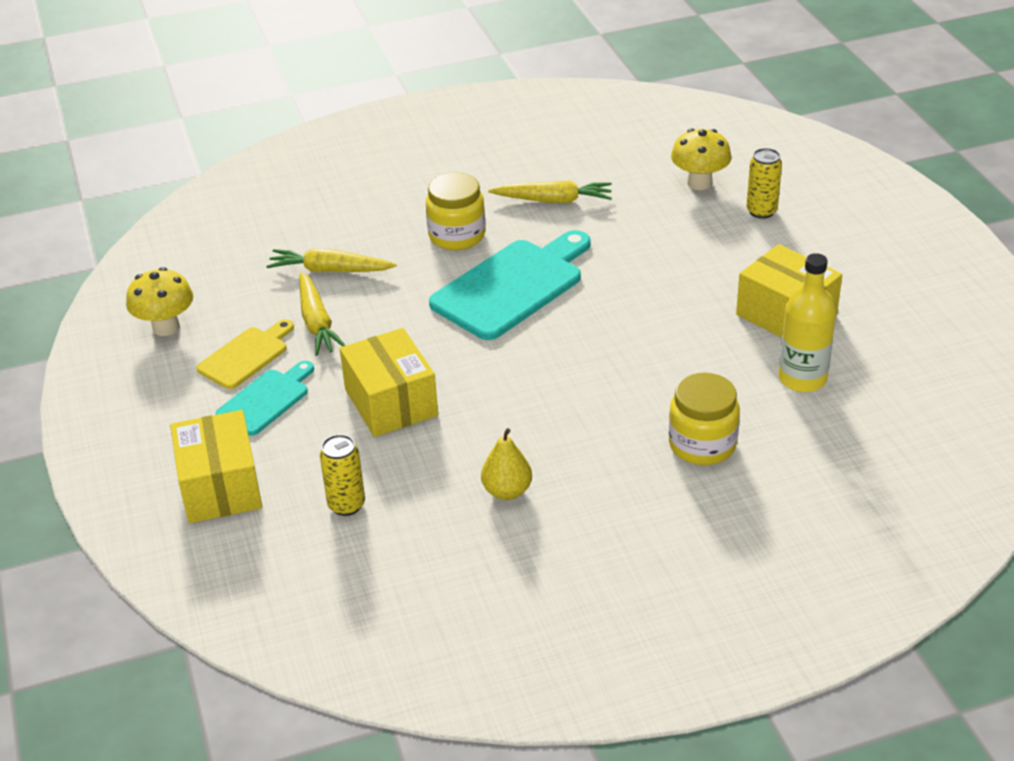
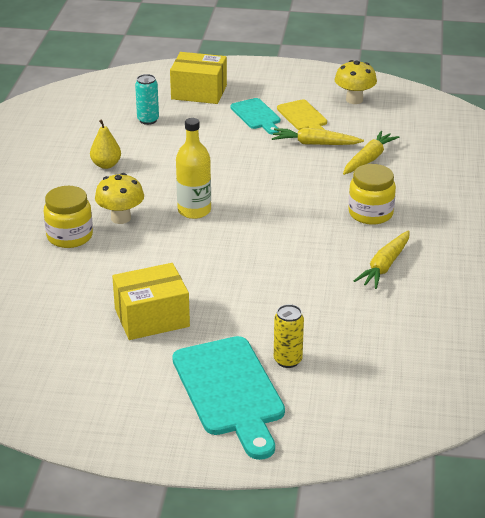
camera: 115 degrees right, 5 degrees down
(346, 505) = (148, 120): yellow can -> turquoise can
(391, 402) = (216, 150): yellow box -> none
(512, 286) = (290, 218): turquoise cutting board -> turquoise cutting board (229, 391)
(699, 183) = (354, 344): yellow mushroom -> yellow mushroom (121, 218)
(802, 378) = (83, 297): yellow bottle -> yellow bottle (194, 210)

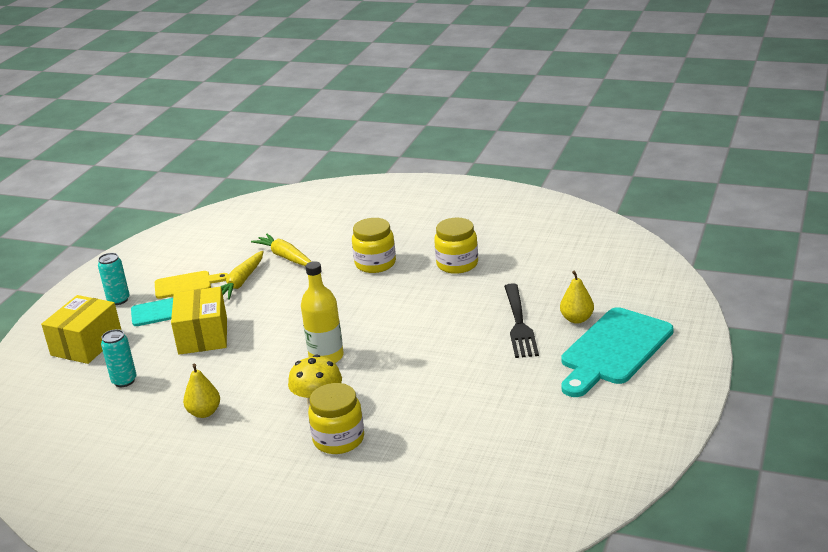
camera: 75 degrees left, 5 degrees down
(152, 317) = (499, 388): yellow box -> yellow box (203, 336)
(229, 391) = (614, 350): turquoise cutting board -> turquoise cutting board turned 135 degrees clockwise
(270, 91) = (118, 300): none -> turquoise can
(271, 320) = (519, 323): none -> black fork
(287, 360) = (577, 319): yellow can -> yellow pear
(354, 100) = (172, 255): yellow mushroom -> none
(384, 266) = (457, 264): yellow carrot -> yellow jar

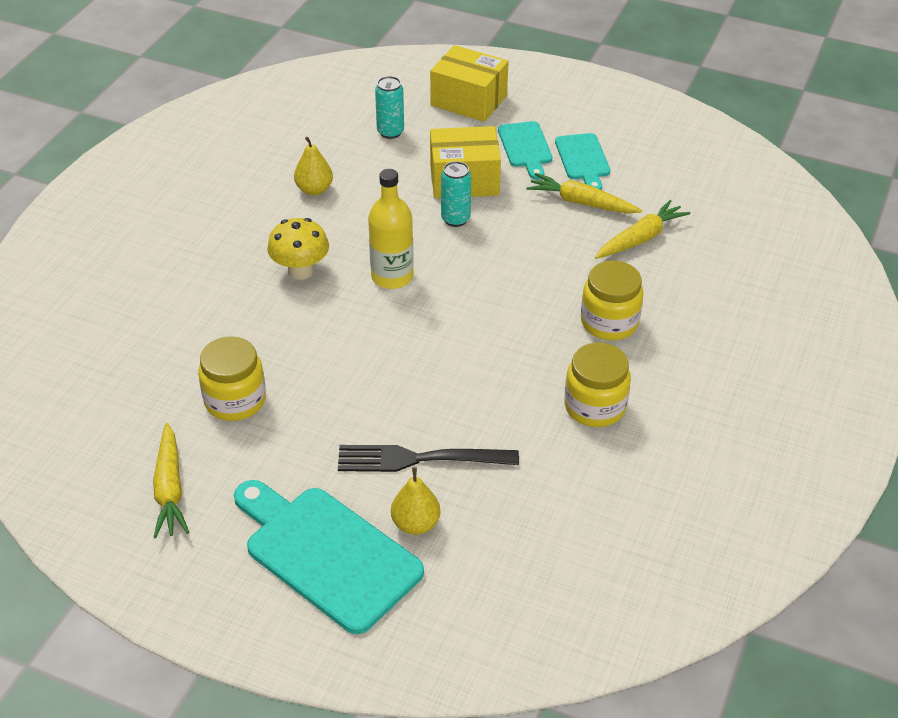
camera: 90 degrees right, 15 degrees up
(118, 300) = (557, 112): turquoise can -> turquoise can (455, 219)
(186, 285) = (583, 159): yellow cutting board -> turquoise cutting board
(338, 439) = (230, 286): yellow jar -> yellow jar (235, 400)
(577, 429) = (170, 489): none -> yellow carrot

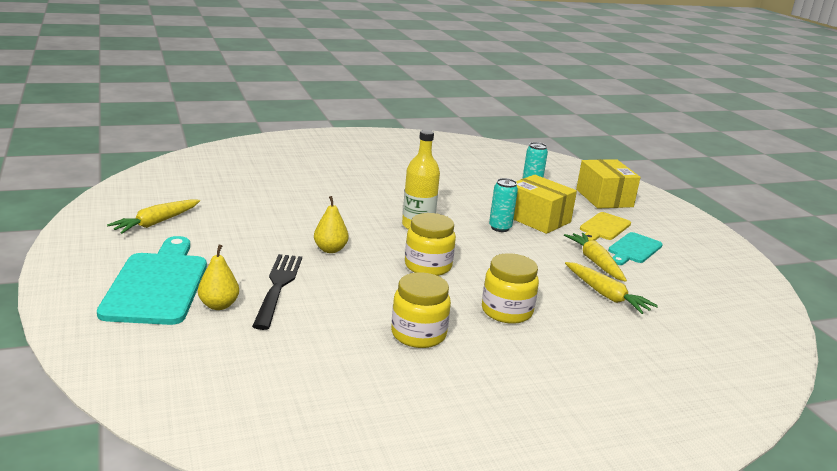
camera: 45 degrees right, 20 degrees down
(235, 400) = (248, 217): yellow jar -> yellow jar (428, 266)
(300, 271) = (376, 200): yellow mushroom -> none
(314, 190) = (446, 183): yellow pear -> yellow pear (330, 249)
(420, 459) = (278, 287): black fork -> black fork turned 45 degrees clockwise
(525, 147) = (603, 227): turquoise cutting board -> yellow cutting board
(640, 238) = (606, 295): yellow carrot -> yellow carrot turned 45 degrees clockwise

